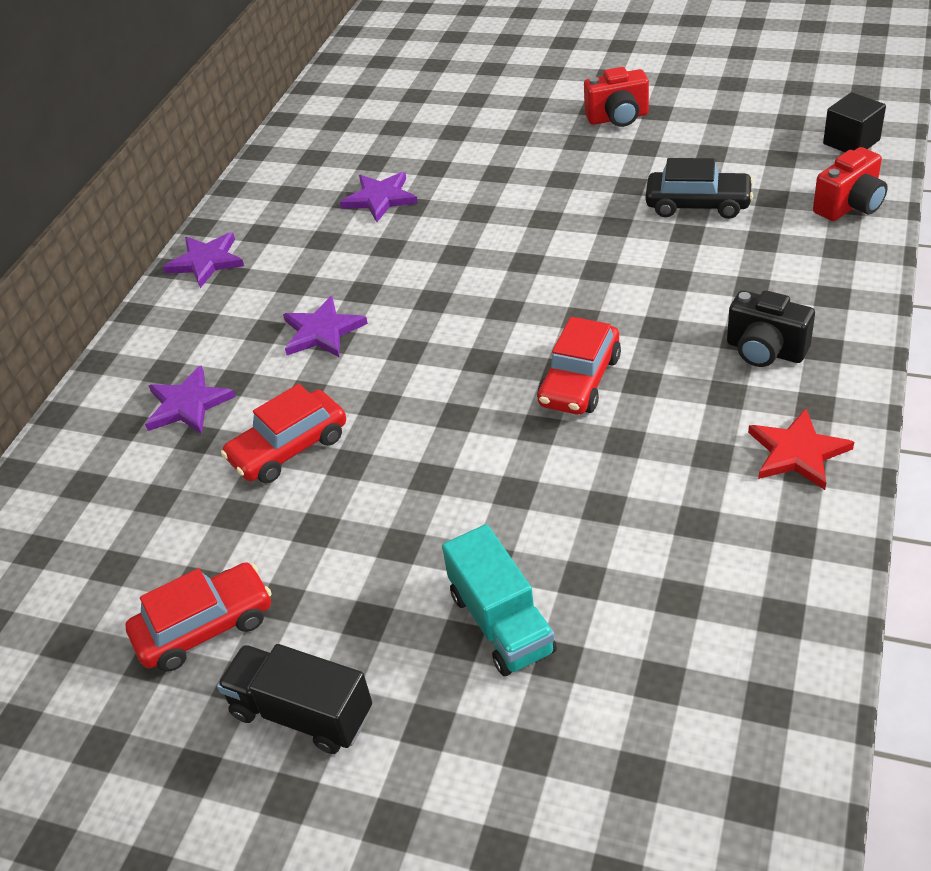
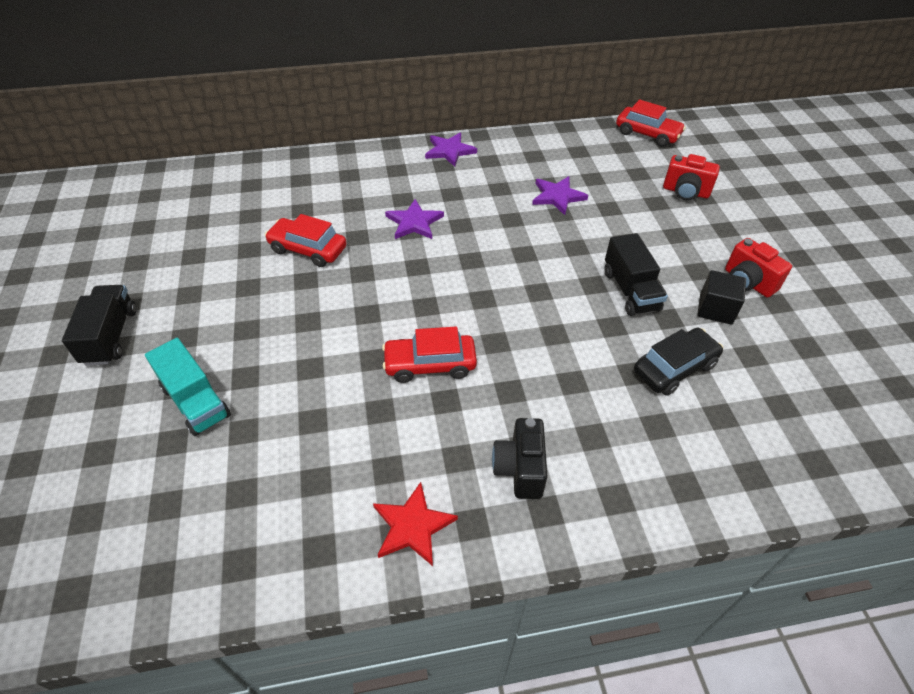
camera: 55 degrees right, 5 degrees up
(188, 404) = (326, 195): purple star -> none
(205, 627) = (163, 272): red car -> red car (647, 134)
(501, 622) = (196, 401): turquoise truck -> turquoise truck turned 75 degrees counterclockwise
(573, 196) = (630, 290): none -> black truck
(698, 204) = (674, 368): black car -> black car turned 105 degrees counterclockwise
(849, 206) = (751, 477): red camera -> red camera (685, 192)
(851, 142) = (849, 452): black cube -> black cube (715, 309)

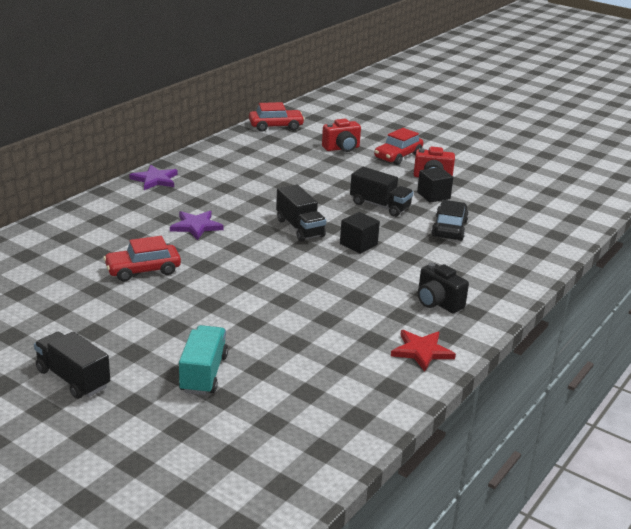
camera: 45 degrees left, 20 degrees down
(196, 401) = (203, 374): turquoise truck -> turquoise truck turned 90 degrees counterclockwise
(430, 364) = (322, 286): red car -> red car (398, 156)
(506, 275) = (300, 228): none -> black truck
(538, 331) = (358, 244): none -> black cube
(557, 196) = (269, 178): purple star -> none

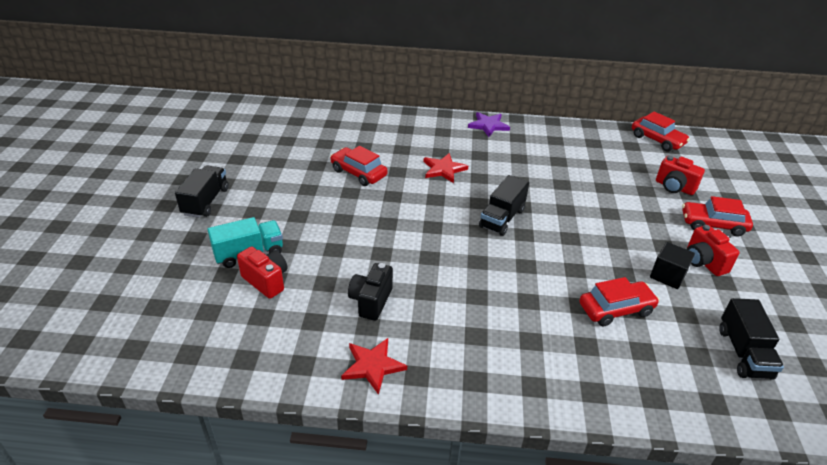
camera: 60 degrees right, 10 degrees up
(196, 226) = (443, 169): purple star -> red star
(259, 375) = (266, 281): none -> red camera
(358, 244) = (514, 260): black cube -> none
(380, 206) = (599, 248): black truck -> black truck (743, 353)
(437, 303) = (465, 349): black camera -> black camera (371, 301)
(449, 228) = (615, 309): black car -> red car

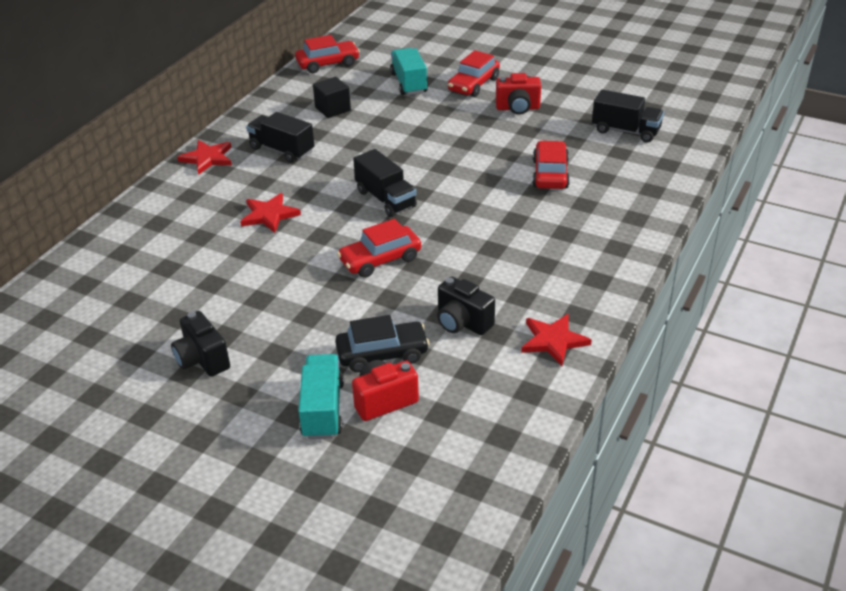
camera: 65 degrees left, 0 degrees up
(206, 201) = (180, 440): black truck -> black truck (282, 150)
(280, 188) = (202, 360): none -> black camera
(316, 266) = (382, 354): none -> black car
(358, 173) = (223, 284): red car -> red car (380, 260)
(488, 125) = (207, 158): purple star -> red star
(667, 275) = (524, 132): black cube -> black cube (333, 109)
(674, 187) = (409, 83): red camera -> turquoise truck

